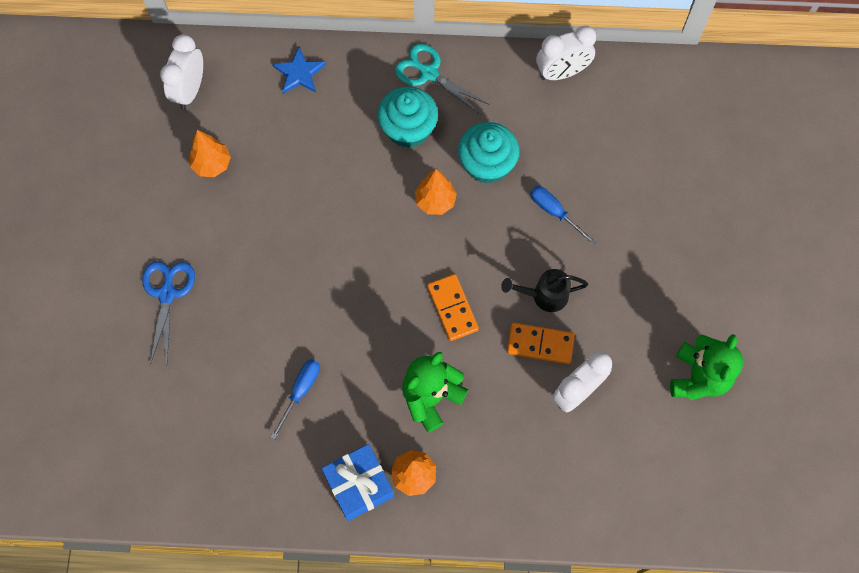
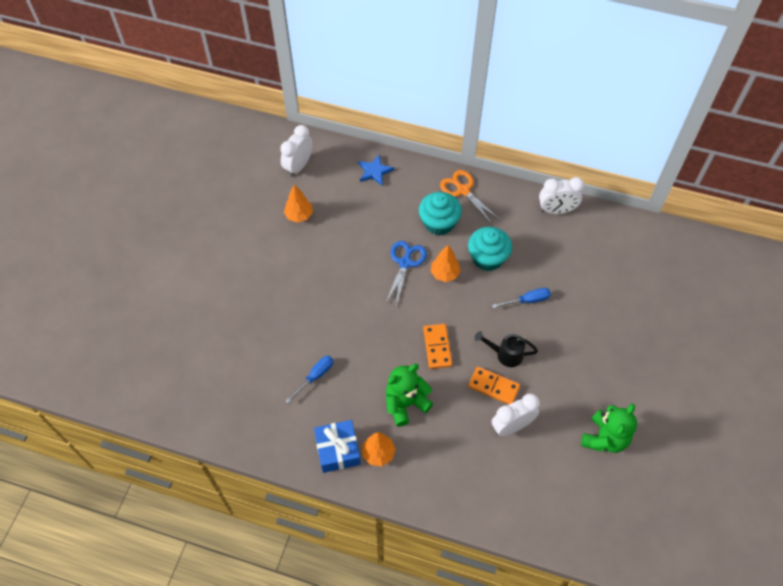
camera: 15 degrees right, 10 degrees down
(167, 293) = (244, 290): blue scissors -> blue scissors (405, 263)
(428, 73) = (463, 190): turquoise scissors -> orange scissors
(554, 212) = (527, 300): blue screwdriver -> blue screwdriver turned 105 degrees clockwise

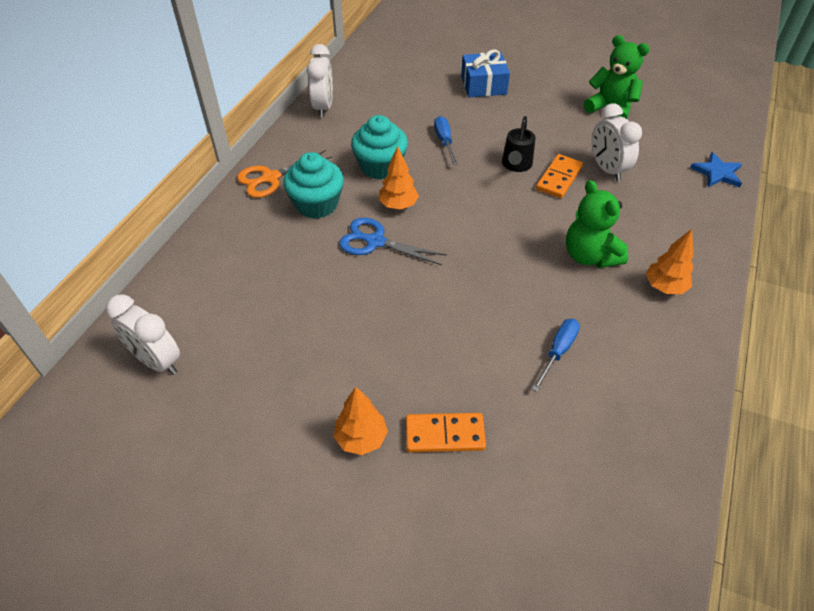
camera: 85 degrees left, 10 degrees down
(299, 215) = (261, 363): orange tree -> orange tree (361, 438)
(315, 376) = (558, 352): blue screwdriver -> blue screwdriver turned 75 degrees clockwise
(338, 450) = (668, 330): blue gift -> blue gift (483, 85)
(374, 171) = (205, 264): blue star -> blue star (717, 173)
(437, 347) = (507, 221): orange domino -> orange domino (445, 434)

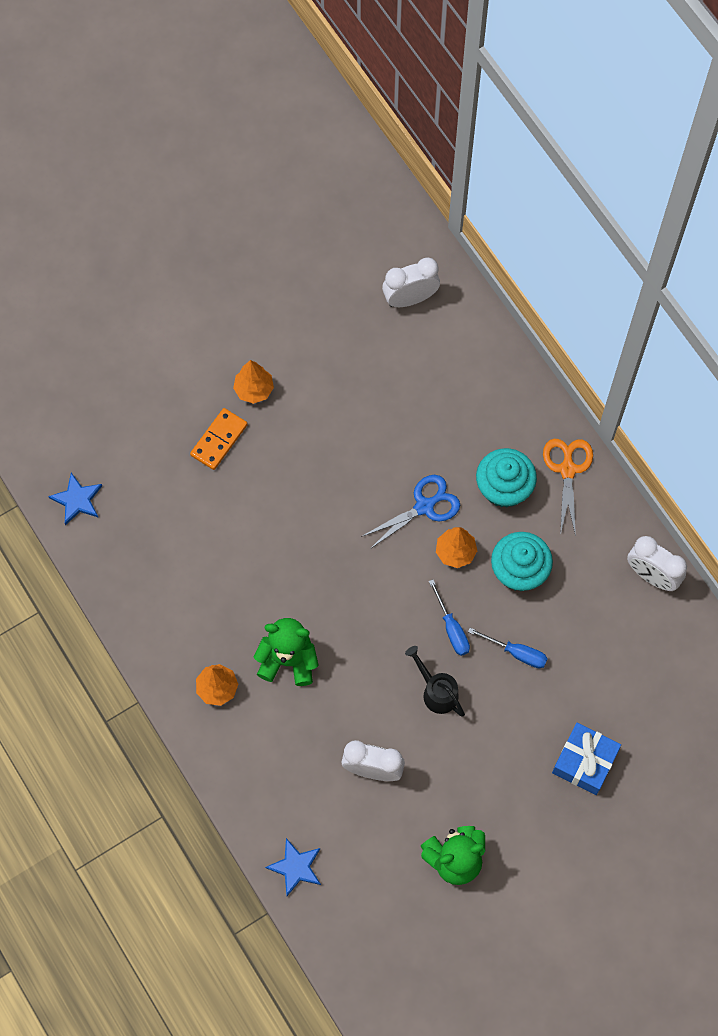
camera: 125 degrees right, 20 degrees up
(558, 178) = (392, 715): orange domino -> none
(558, 352) = (223, 559): blue screwdriver -> blue screwdriver (451, 628)
(637, 534) = (77, 500): none -> blue star

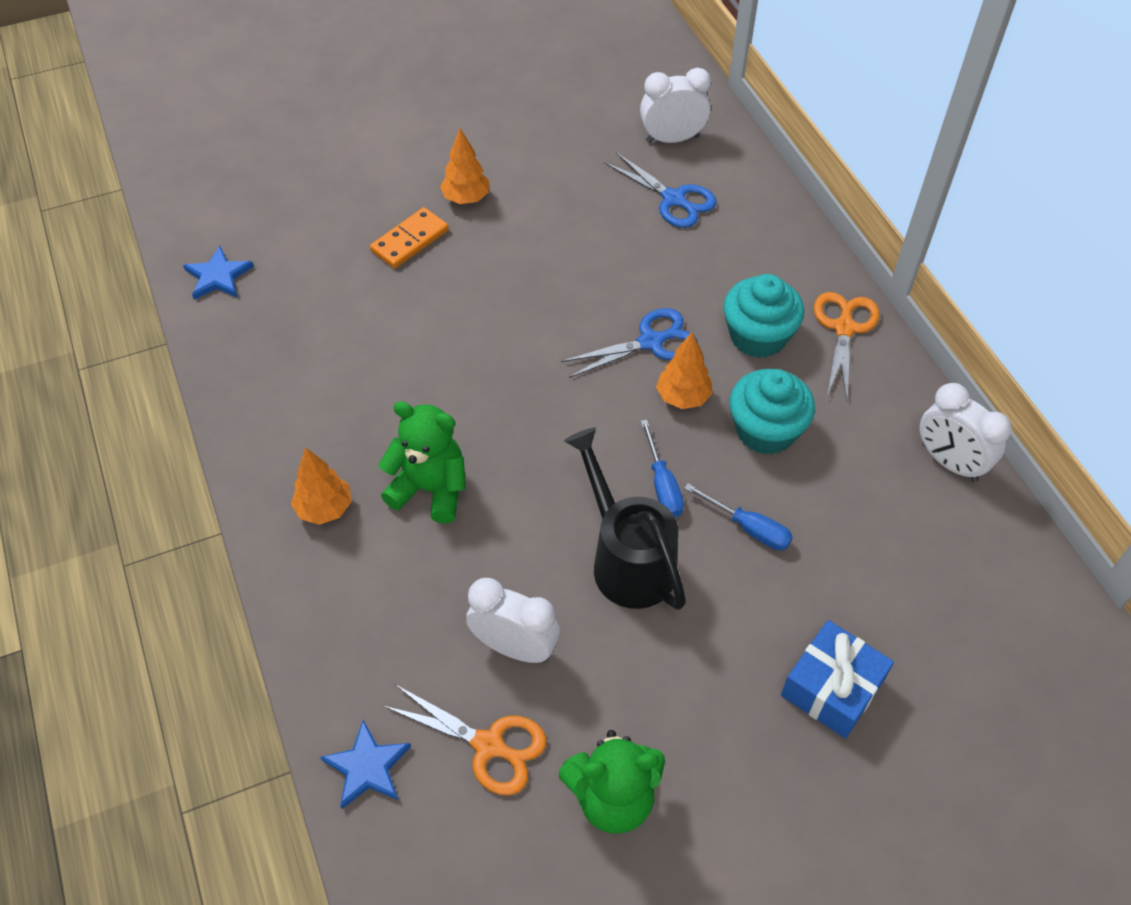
camera: 10 degrees right, 15 degrees down
(370, 839) = (489, 745): none -> orange scissors
(421, 363) = (674, 199): none -> blue scissors
(437, 692) = (627, 560): black watering can -> black watering can, size x1.65

